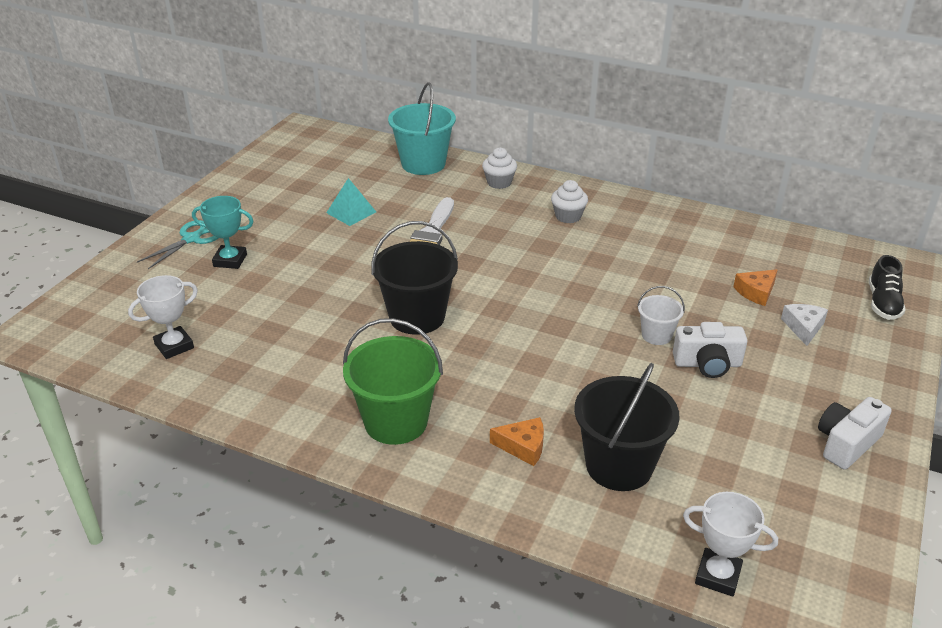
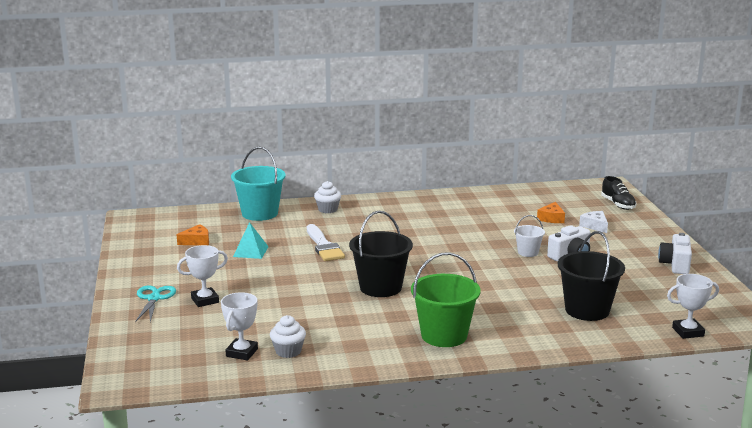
camera: 35 degrees left, 15 degrees down
(230, 260) = (205, 300): turquoise trophy -> white trophy
(523, 446) = (529, 320): orange cheese -> orange cheese (196, 241)
(568, 216) = (398, 214): white cupcake -> white cupcake (288, 351)

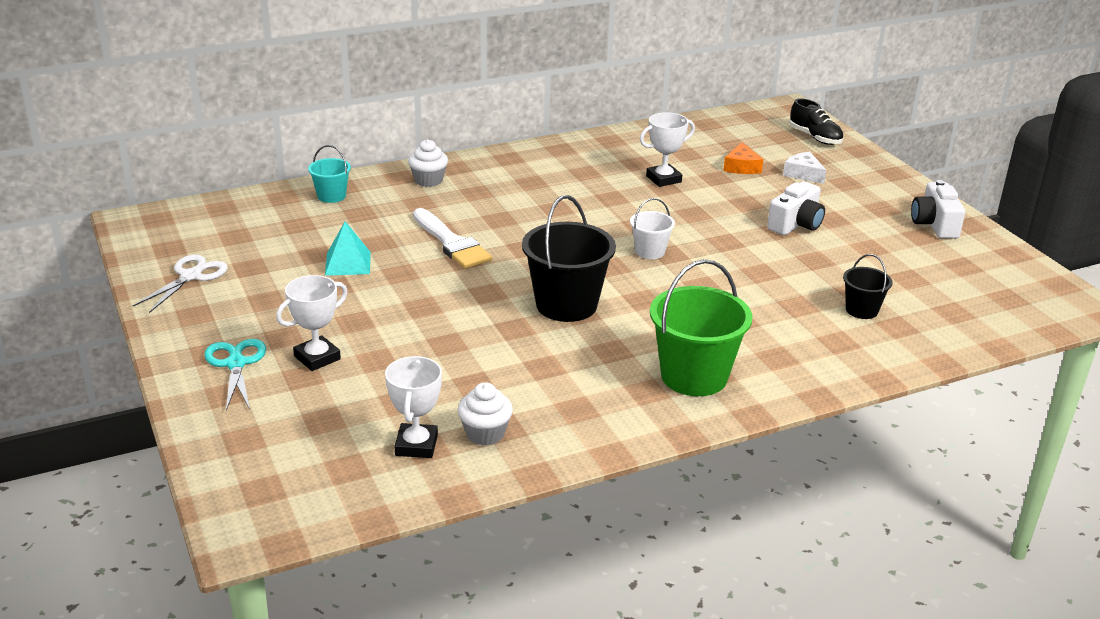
camera: 15 degrees left, 10 degrees up
(150, 250) = (191, 276): none -> white scissors
(196, 241) = (257, 253): orange cheese -> none
(260, 213) = (331, 196): turquoise bucket -> turquoise bucket, size x0.52
(528, 252) = (738, 225): white bucket -> white bucket (650, 251)
(587, 310) = (861, 310): black bucket -> black bucket, size x0.52
(688, 332) = (1005, 329): white trophy -> white trophy (663, 179)

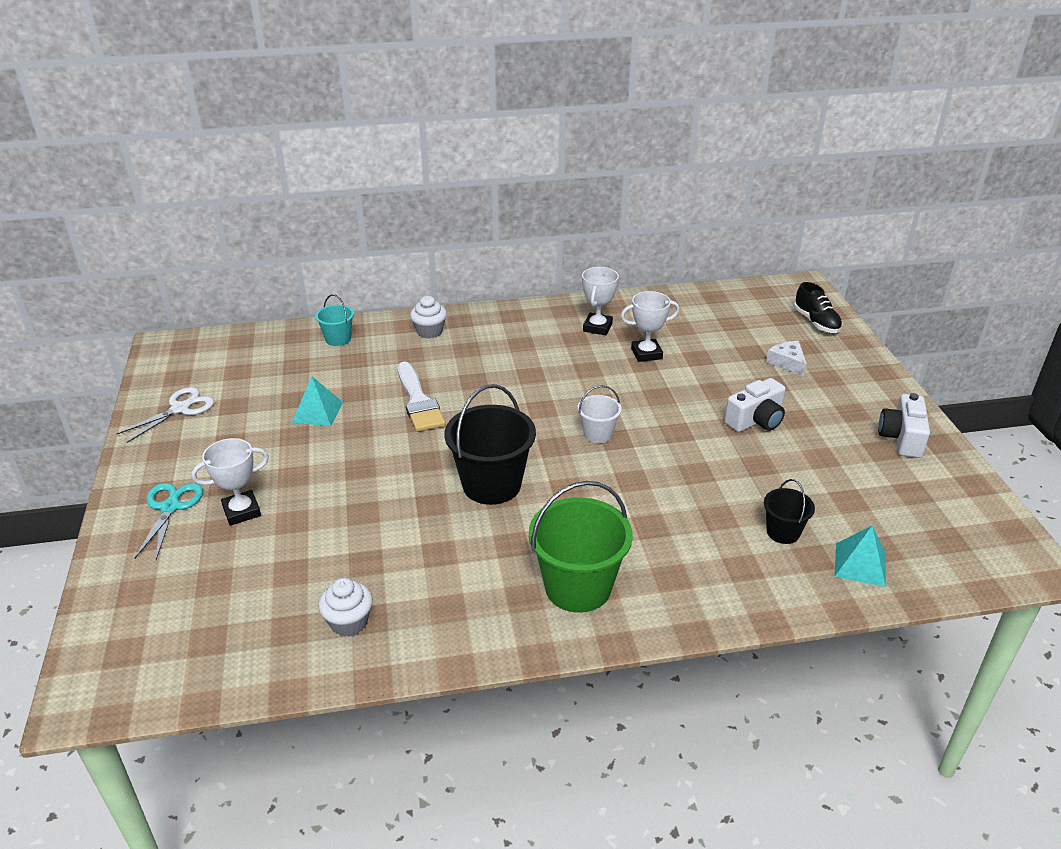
camera: 15 degrees right, 5 degrees up
(416, 445) = (280, 625): white trophy -> white trophy (597, 327)
(741, 167) = (728, 348): orange cheese -> none
(940, 326) = (860, 564): none -> turquoise pyramid

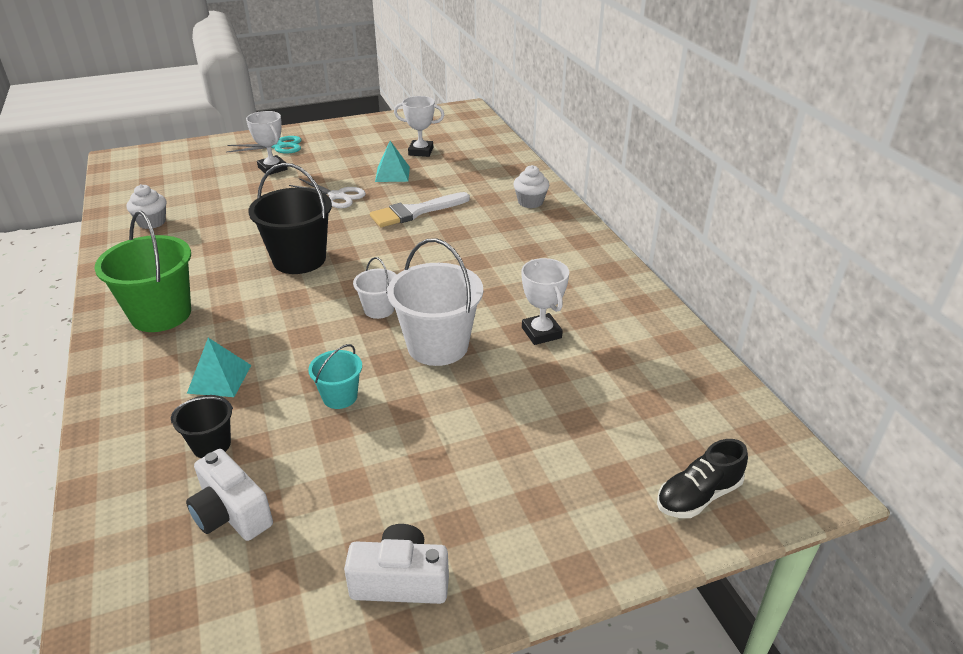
camera: 80 degrees right, 0 degrees up
(180, 409) = (388, 128): white scissors -> white scissors (337, 196)
(338, 339) = (500, 165): turquoise bucket -> turquoise bucket (340, 397)
(597, 327) = (584, 295): white trophy -> white trophy (421, 151)
(658, 405) = (437, 346): none -> white bucket
(756, 420) = (420, 425): white camera -> white camera (231, 513)
(787, 363) = (566, 458): white cheese -> none
(860, 564) = (146, 510): turquoise pyramid -> turquoise pyramid (219, 379)

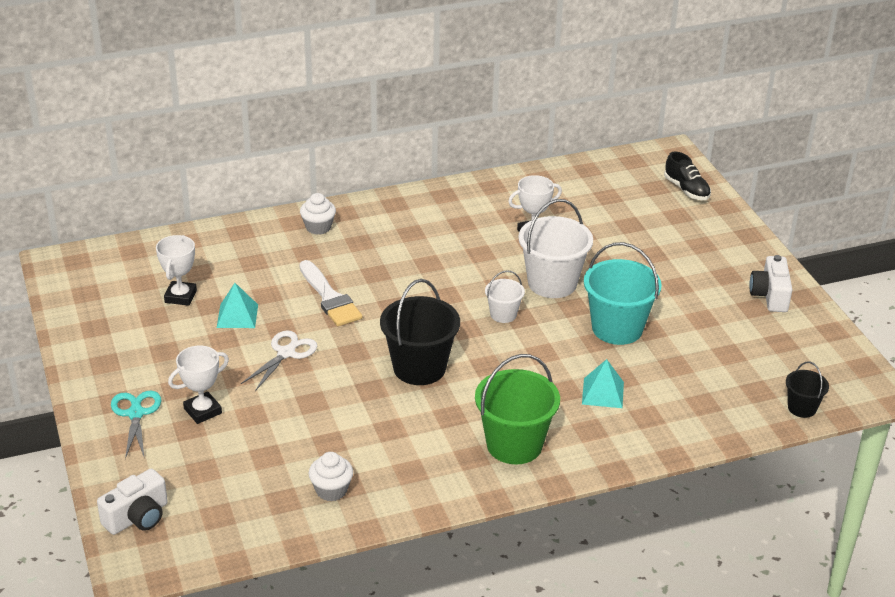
camera: 90 degrees left, 0 degrees up
(211, 445) = (676, 385): black bucket -> black bucket (802, 408)
(231, 513) = (736, 366): white camera -> white camera (137, 517)
(340, 397) = (617, 328): turquoise bucket -> turquoise bucket, size x1.91

